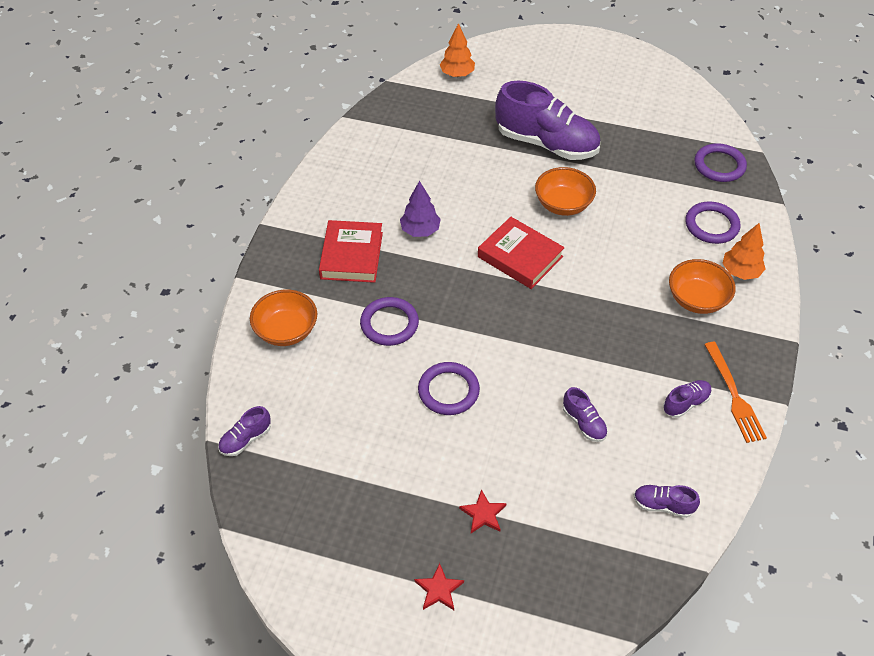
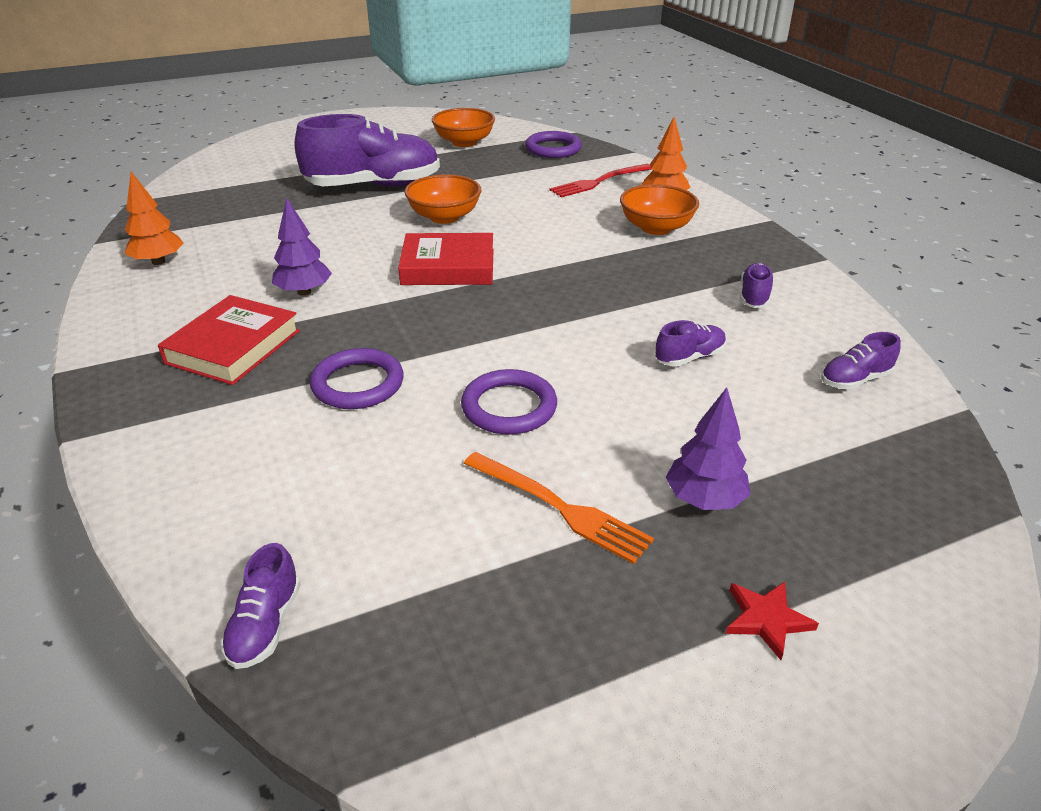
camera: 40 degrees left, 15 degrees down
(286, 331) = (208, 460): orange bowl -> orange bowl (464, 142)
(351, 255) = (233, 347): red book -> red book turned 60 degrees clockwise
(457, 74) = (215, 173): orange tree -> orange tree (158, 262)
(483, 514) = (704, 499): red star -> purple tree
(584, 423) = (689, 357): purple shoe -> purple shoe turned 45 degrees counterclockwise
(711, 225) = (599, 182): purple ring -> red fork
(734, 395) = (782, 272): orange fork -> orange fork (560, 508)

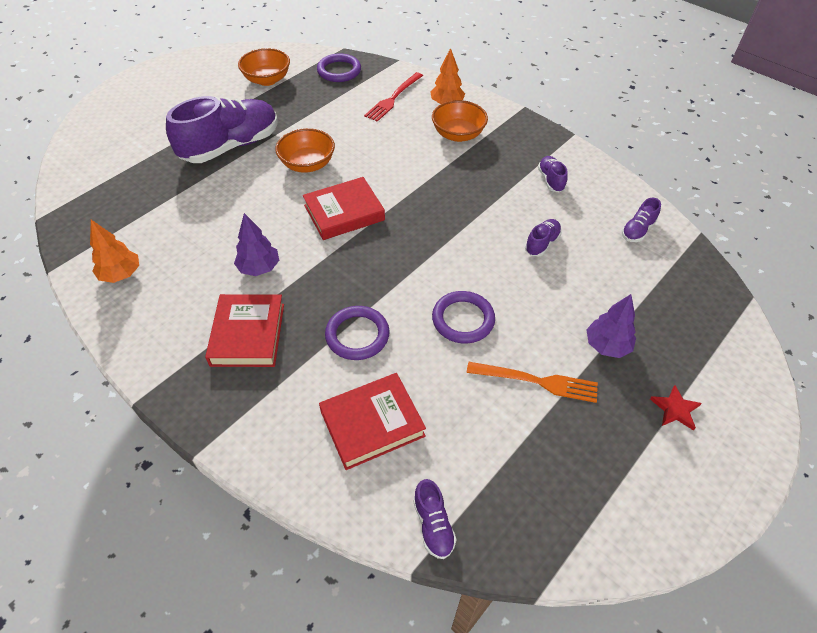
camera: 25 degrees left, 15 degrees up
(292, 479) = (372, 423): none -> red book

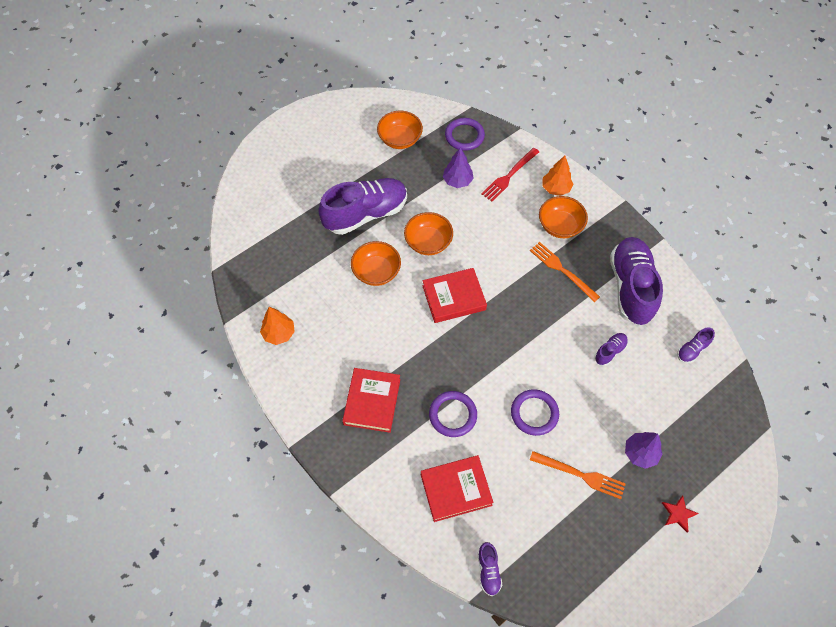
camera: 10 degrees right, 10 degrees up
(246, 198) = (376, 272): none -> orange bowl
(259, 268) = (383, 343): purple tree -> purple tree (457, 181)
(468, 173) = (562, 270): none -> orange fork
(550, 180) = (631, 287): purple shoe -> purple shoe, size x2.33

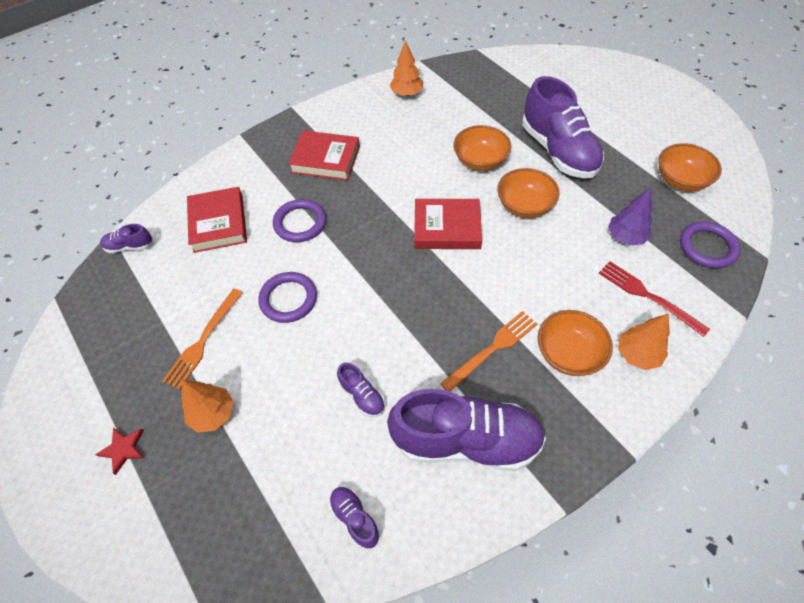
camera: 95 degrees right, 5 degrees down
(454, 298) = (447, 228): red book -> red book turned 75 degrees counterclockwise
(640, 453) = (213, 414): purple tree -> orange tree

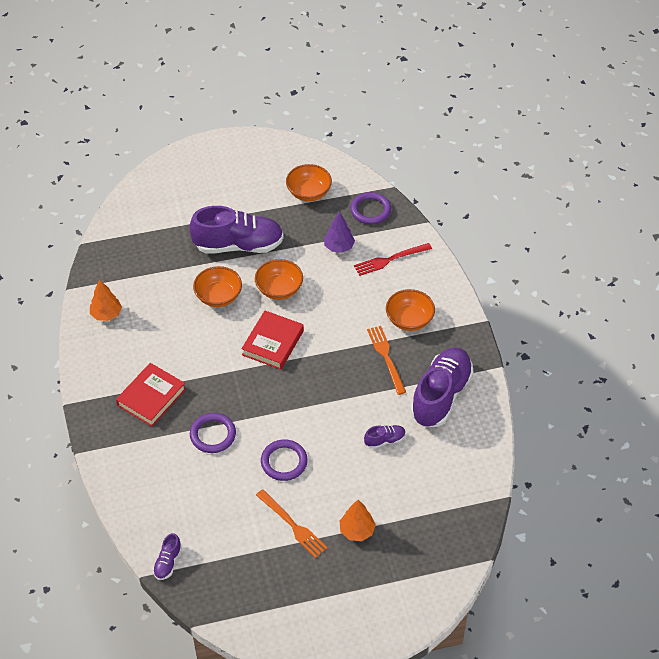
camera: 70 degrees left, 5 degrees down
(123, 449) = (358, 590): red star -> none
(219, 223) = (179, 492): red book -> none
(354, 518) = (462, 469): purple shoe -> none
(637, 354) = (427, 286): orange tree -> none

